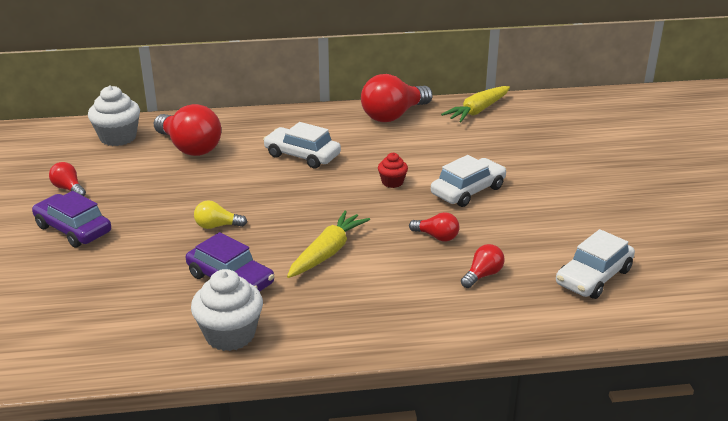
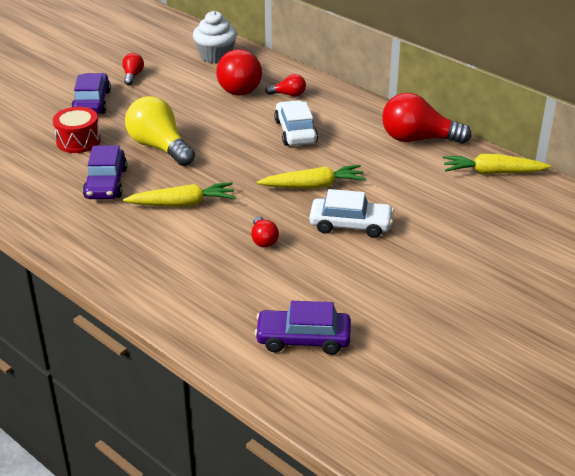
camera: 50 degrees right, 5 degrees up
(129, 265) = (78, 141): none -> red drum
(217, 226) = (159, 147): yellow light bulb -> yellow light bulb, size x2.05
(230, 335) = (48, 213): white cupcake -> none
(392, 182) = (313, 186): red cupcake -> yellow carrot
(482, 275) = (237, 283): red light bulb -> red light bulb (288, 94)
(593, 277) = (303, 339): white car -> purple car

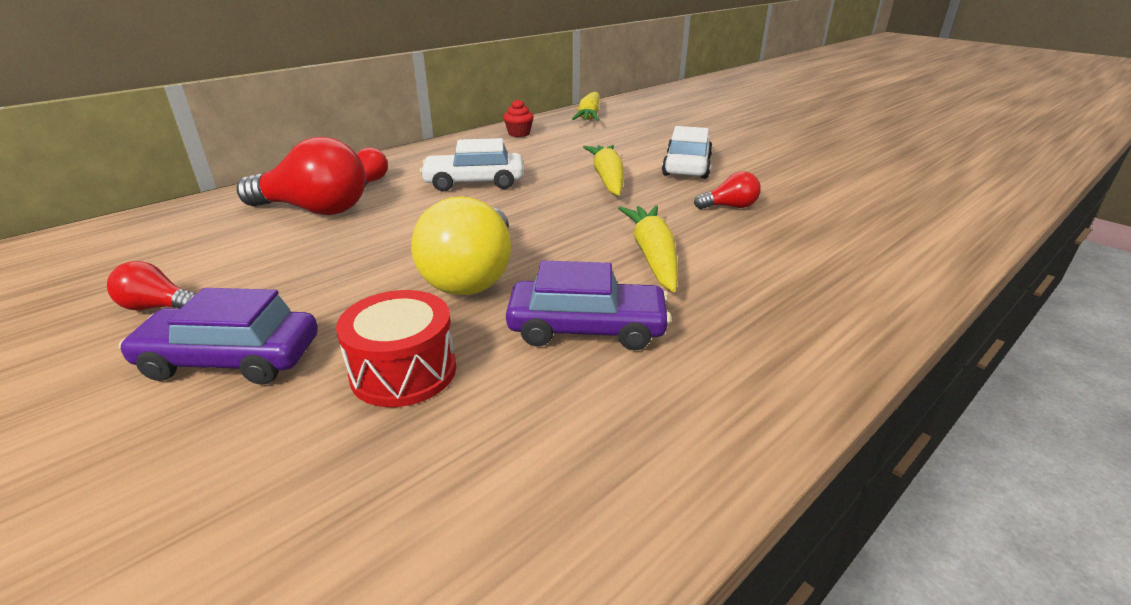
camera: 85 degrees left, 5 degrees down
(159, 147) = (473, 275): yellow light bulb -> yellow light bulb turned 45 degrees counterclockwise
(215, 56) = (184, 226): white cupcake -> none
(303, 339) = (905, 194): purple car -> none
(418, 139) = (519, 134): red light bulb -> red cupcake

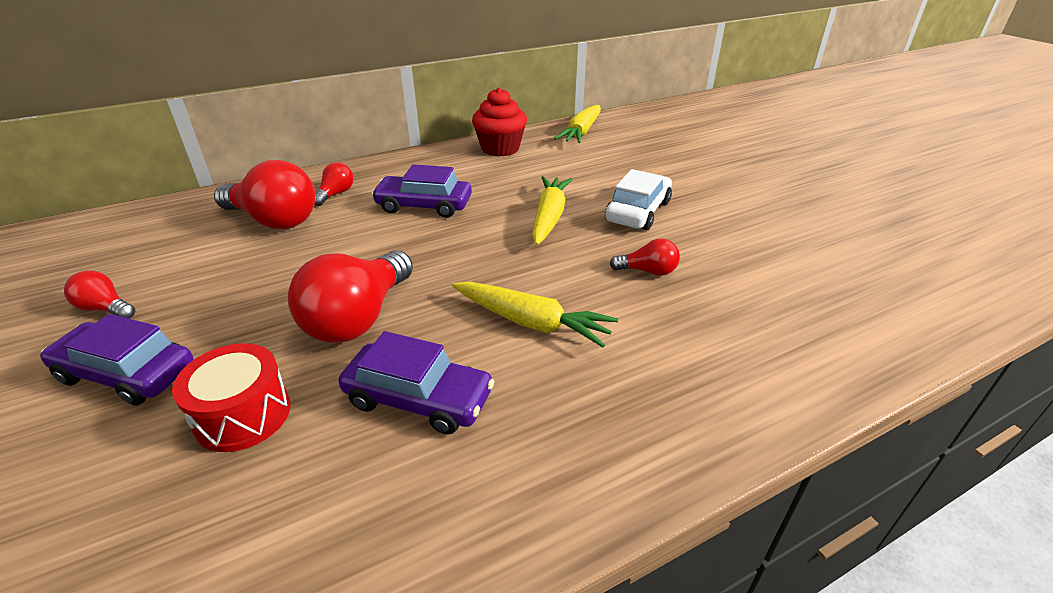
camera: 15 degrees right, 5 degrees up
(473, 275) = (358, 318): yellow light bulb -> red light bulb
(474, 182) = (424, 205): white car -> purple car
(519, 134) = (500, 148): red cupcake -> red cupcake, size x1.82
(652, 256) = (531, 322): yellow carrot -> yellow carrot turned 105 degrees clockwise

